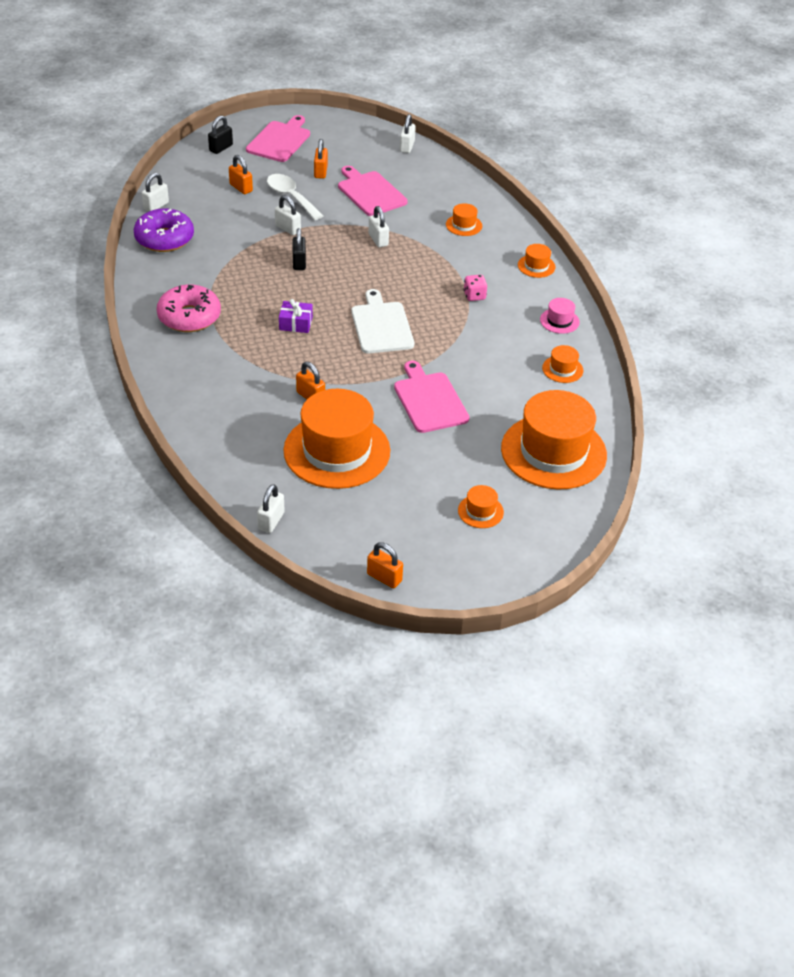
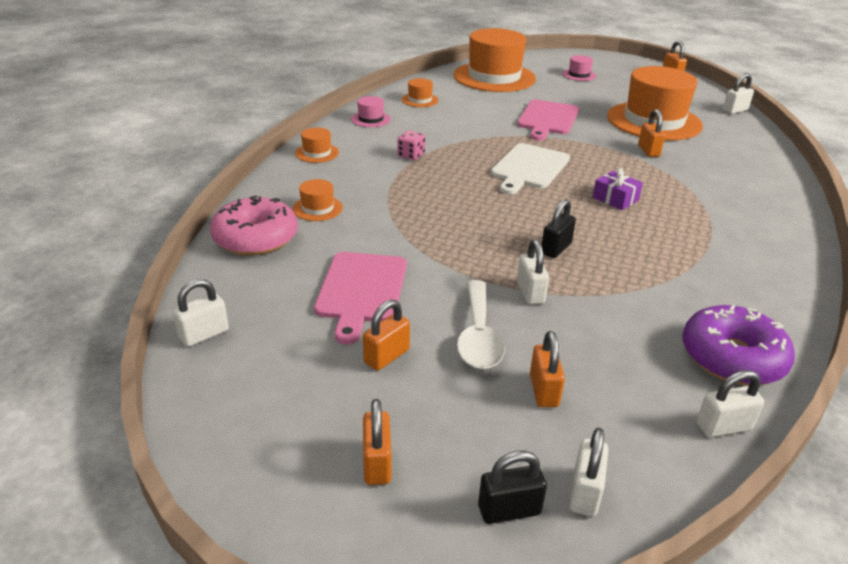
camera: 140 degrees left, 10 degrees down
(189, 317) = (739, 247): pink donut -> pink donut (256, 238)
(280, 140) = (377, 463): pink cutting board -> orange padlock
(378, 240) = (432, 233): white padlock -> white padlock (584, 492)
(480, 511) = (579, 75): orange hat -> pink hat

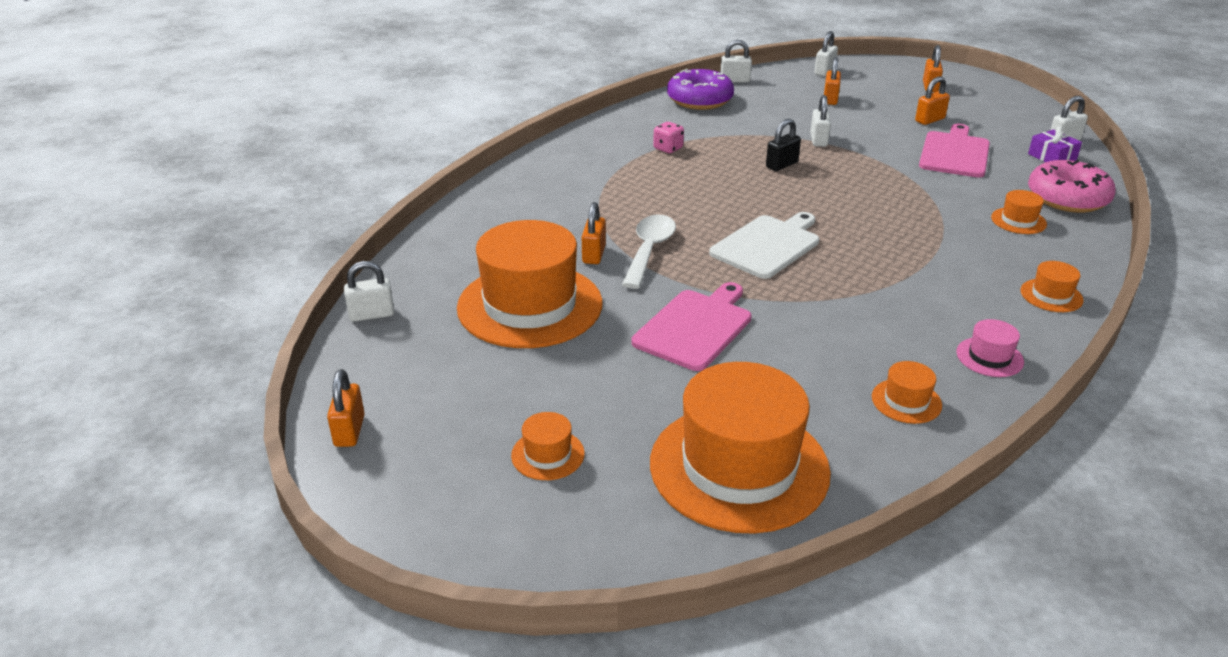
camera: 165 degrees left, 0 degrees up
(411, 155) = (919, 278): pink dice -> pink dice (668, 148)
(478, 336) = (865, 123): white spoon -> white spoon (649, 250)
(509, 510) = (863, 71): black padlock -> none
(579, 75) = (547, 454): pink hat -> orange hat
(615, 199) = (691, 200): purple gift -> purple gift (1052, 157)

